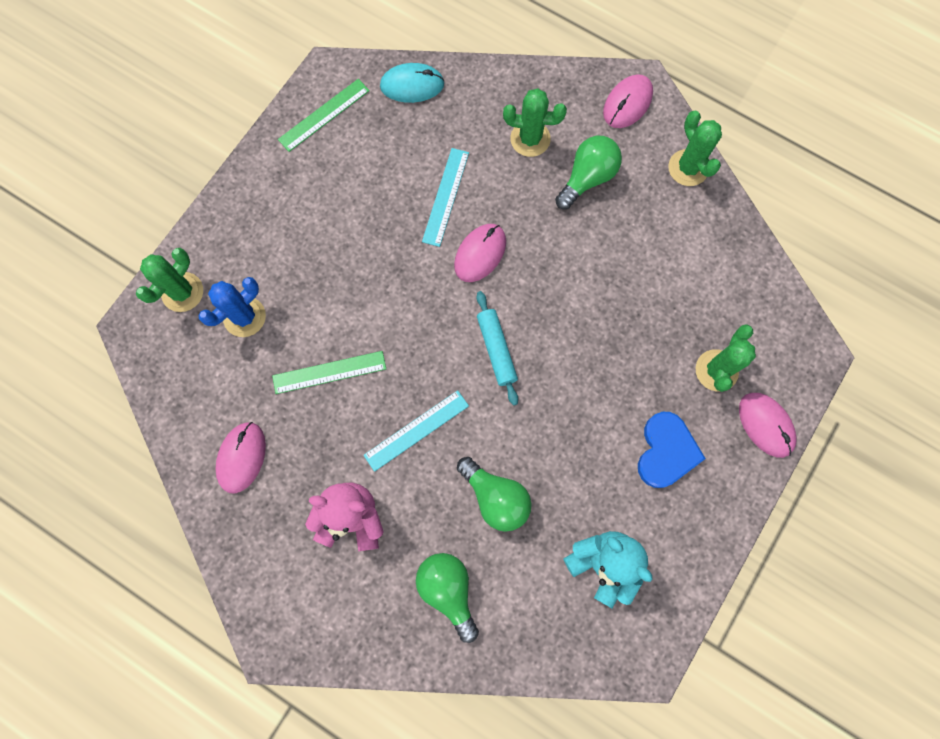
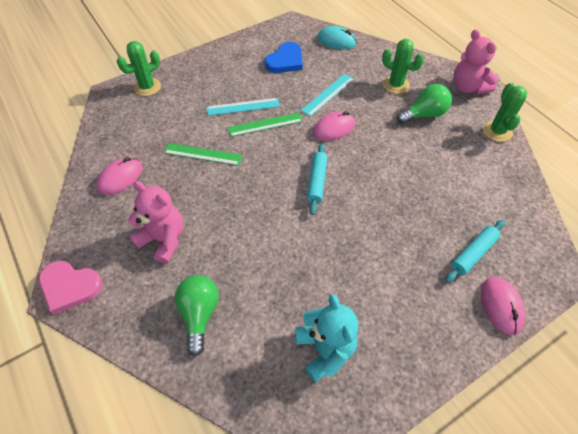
camera: 25 degrees right, 20 degrees down
(244, 317) = (173, 110): blue cactus -> none
(278, 630) = (70, 287): none -> pink heart
(324, 115) = (278, 38): green ruler -> green ruler (265, 124)
(416, 430) = (237, 206): turquoise ruler -> turquoise ruler (243, 106)
(495, 497) = (268, 268): green light bulb -> none
(627, 103) = (468, 87): pink mouse -> pink teddy bear
(666, 451) = (411, 291): blue heart -> blue heart (285, 61)
(716, 370) = (473, 253): green cactus -> turquoise rolling pin

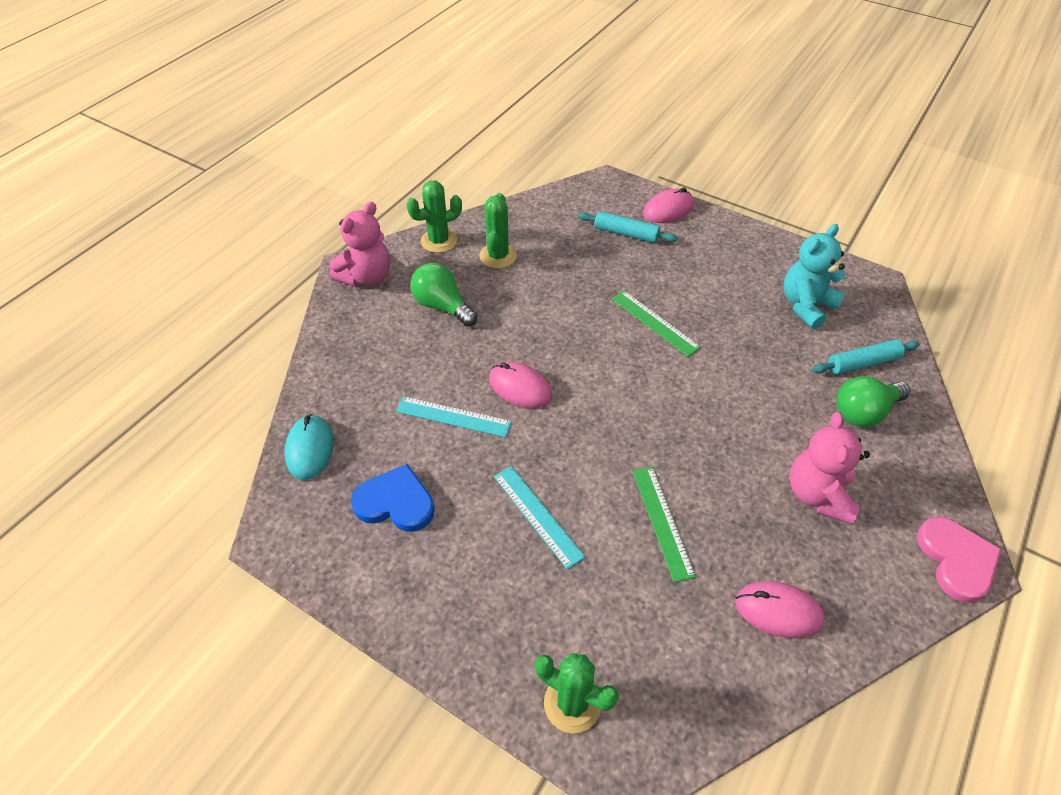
camera: 115 degrees left, 5 degrees down
(265, 124) = (558, 469): green ruler -> green ruler (655, 322)
(317, 181) = (621, 375): turquoise rolling pin -> turquoise rolling pin (863, 363)
(395, 85) = (394, 347): green cactus -> green cactus (498, 256)

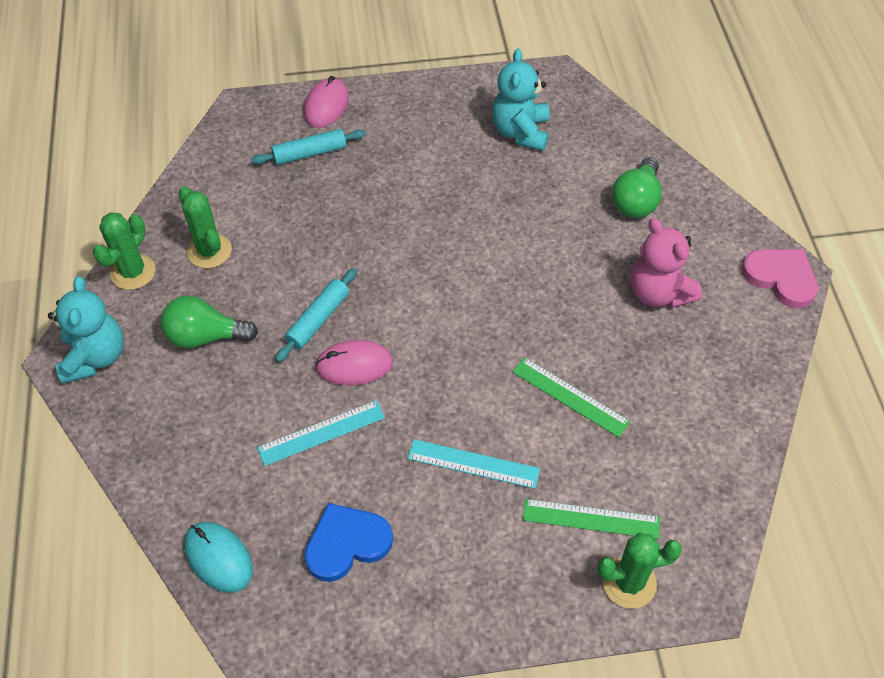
camera: 40 degrees left, 5 degrees up
(366, 276) = (95, 357): pink teddy bear -> turquoise teddy bear
(655, 322) = (413, 226): green ruler -> green ruler (591, 518)
(778, 611) = (703, 403): pink mouse -> none
(863, 363) = (602, 158): turquoise rolling pin -> turquoise rolling pin (318, 320)

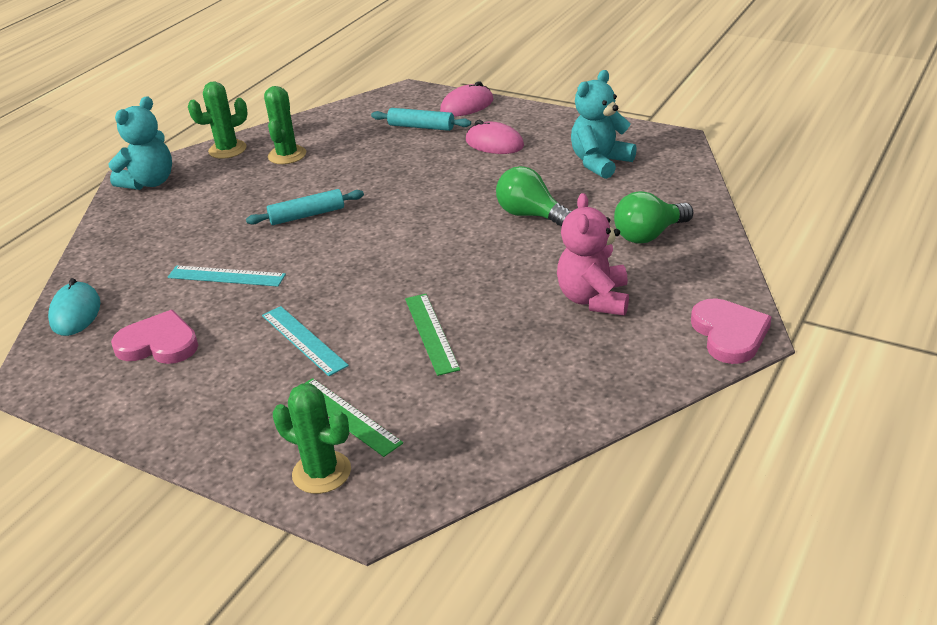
camera: 40 degrees right, 20 degrees down
(205, 336) = (225, 197): green light bulb -> green light bulb (531, 215)
(346, 543) = (159, 344): blue heart -> pink heart
(354, 365) = (297, 249): pink mouse -> pink mouse (494, 143)

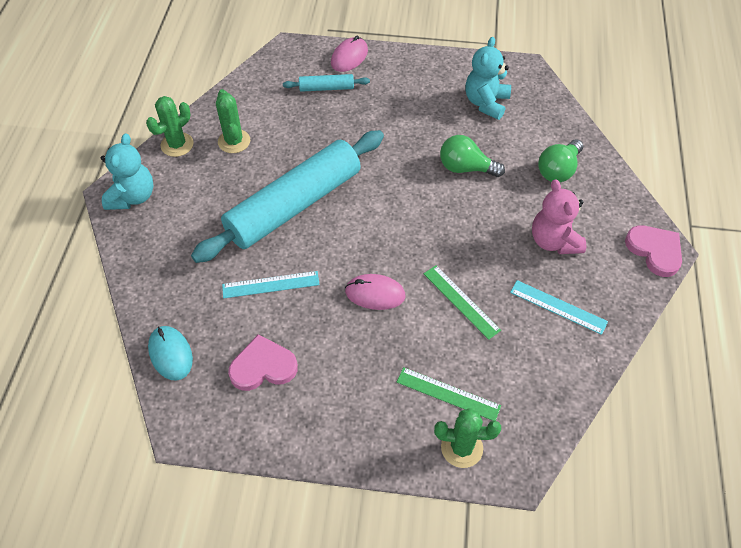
camera: 25 degrees left, 20 degrees up
(303, 340) = (373, 333): turquoise ruler -> turquoise ruler (558, 307)
(307, 215) = (294, 205): turquoise rolling pin -> turquoise rolling pin, size x2.42
(494, 143) = (395, 96): pink mouse -> pink mouse (375, 294)

